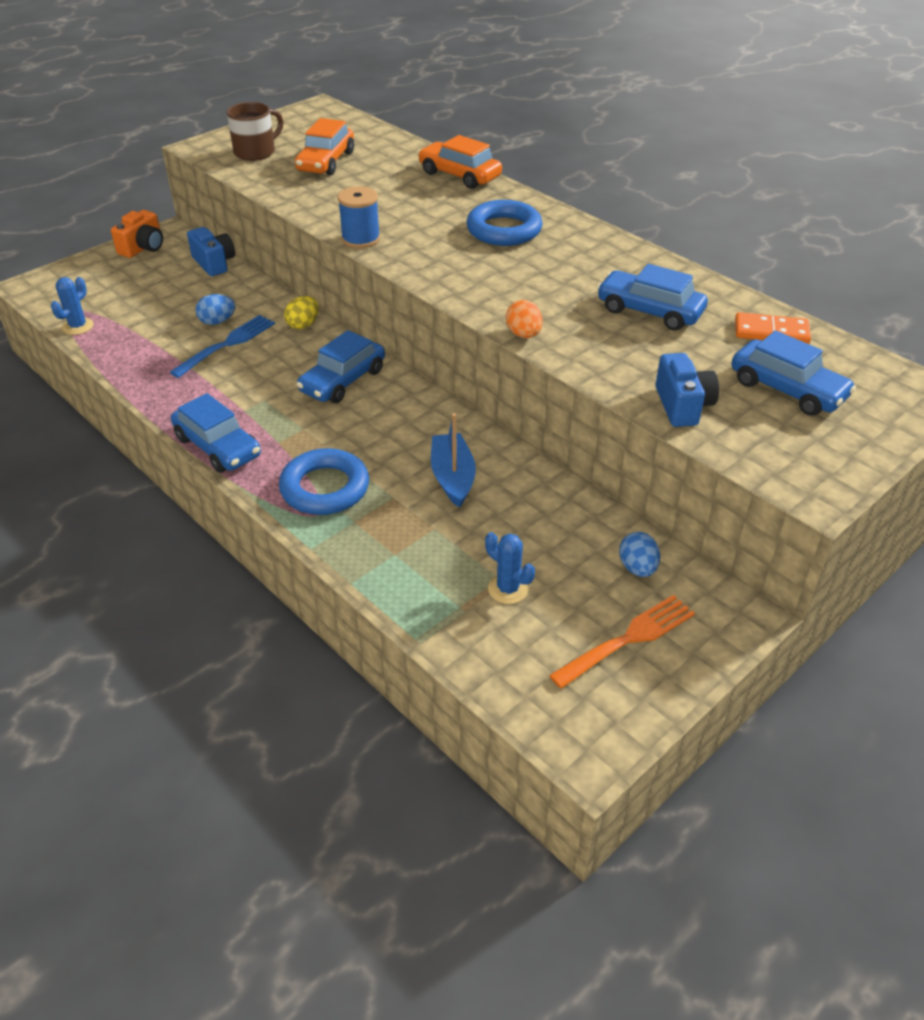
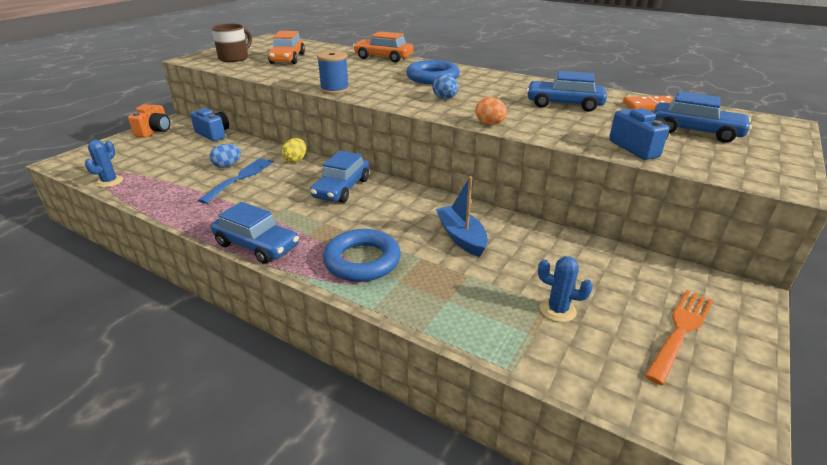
camera: 15 degrees left, 10 degrees down
(637, 568) = (643, 276): blue egg -> blue egg (445, 99)

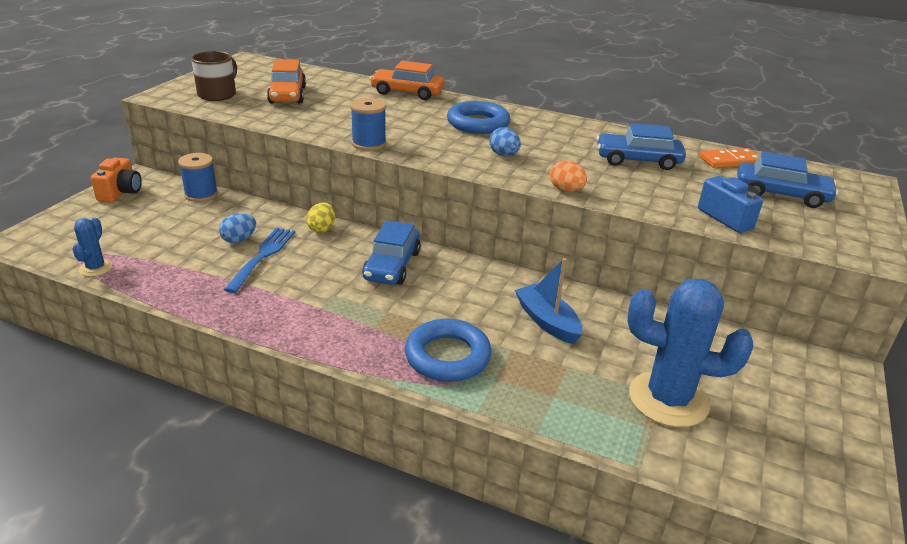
camera: 10 degrees left, 0 degrees up
(213, 134) = (201, 194): blue camera -> blue spool
(256, 245) = (319, 344): blue car -> none
(557, 310) = (668, 399): blue cactus -> blue cactus, size x2.11
(680, 332) = (790, 414): orange fork -> none

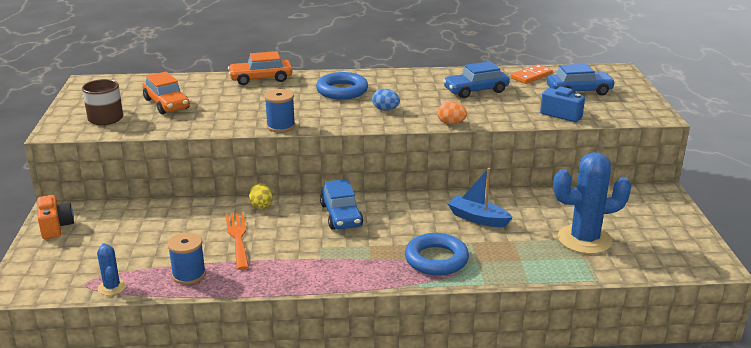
camera: 25 degrees left, 5 degrees down
(201, 194) = (131, 208): blue spool -> blue spool (189, 275)
(239, 240) = (205, 232): blue egg -> none
(262, 257) = (238, 238): blue fork -> orange fork

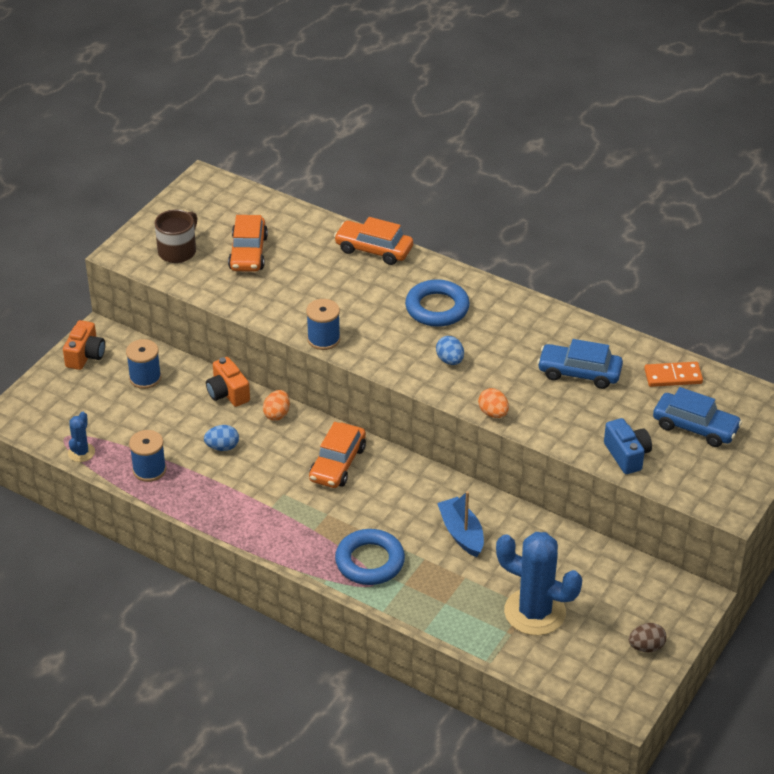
camera: 35 degrees right, 15 degrees up
(125, 222) = (145, 378): none -> blue spool
(207, 207) = (228, 393): none -> orange camera
(238, 238) = (222, 447): orange fork -> blue egg
(261, 205) = (277, 414): yellow egg -> orange egg
(341, 215) = (337, 463): blue car -> orange car
(675, 228) = (646, 647): none -> brown egg

